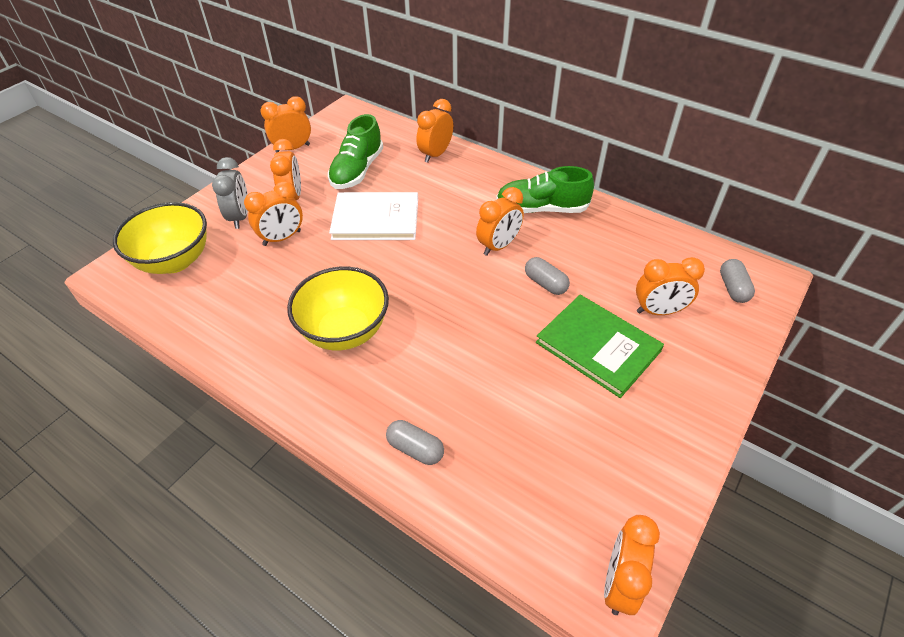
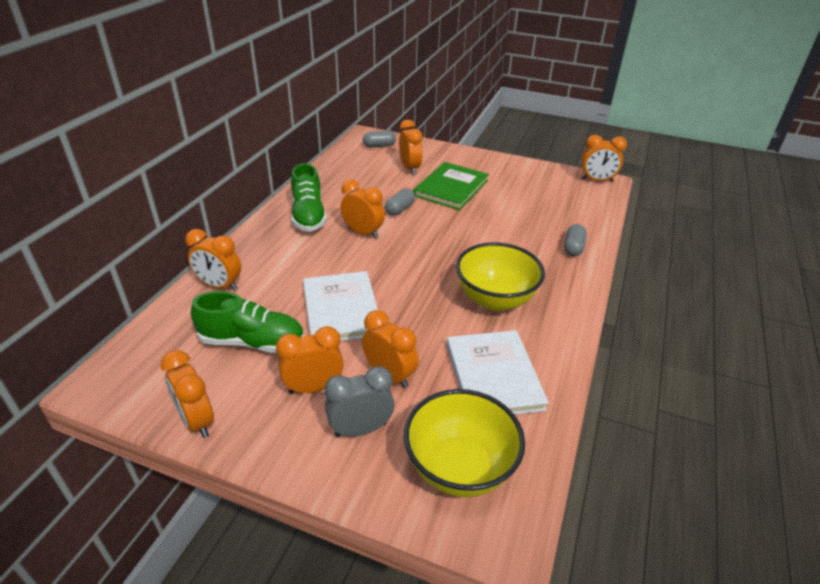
camera: 105 degrees left, 10 degrees down
(244, 302) = (493, 376): none -> white book

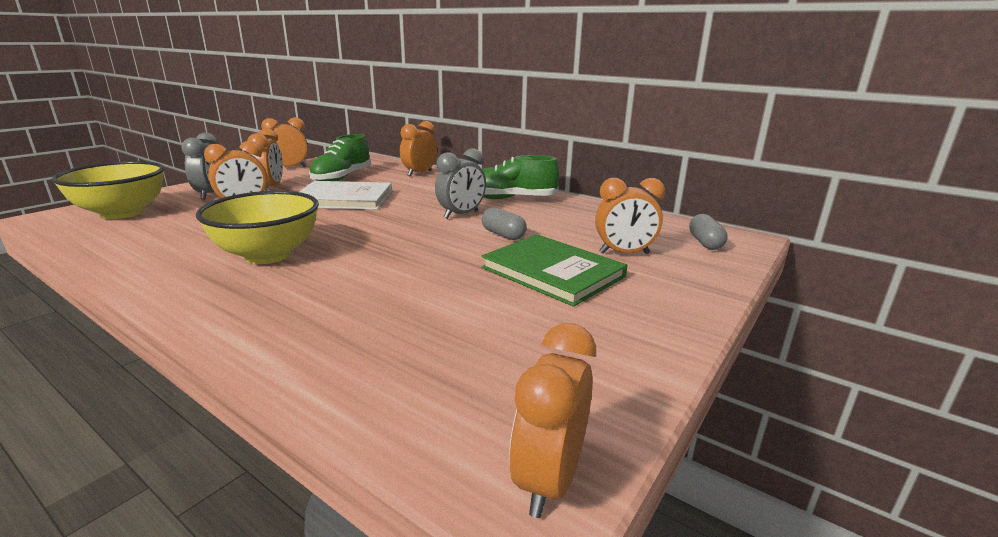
camera: 105 degrees right, 15 degrees down
(363, 233) = (461, 215): orange clock -> grey clock
(493, 376) = (173, 236): white book -> none
(573, 248) = (297, 337): grey capsule -> none

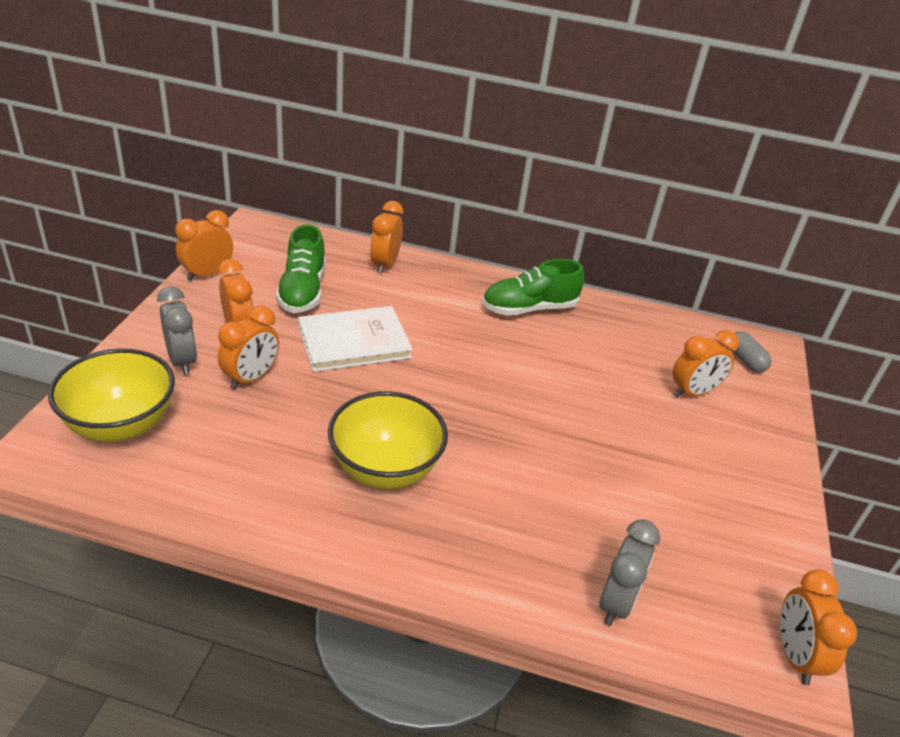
camera: 25 degrees left, 15 degrees up
(461, 215) = (505, 352): grey clock -> grey clock (616, 602)
(503, 235) = (573, 383): grey capsule -> none
(552, 272) = (656, 436): green book -> none

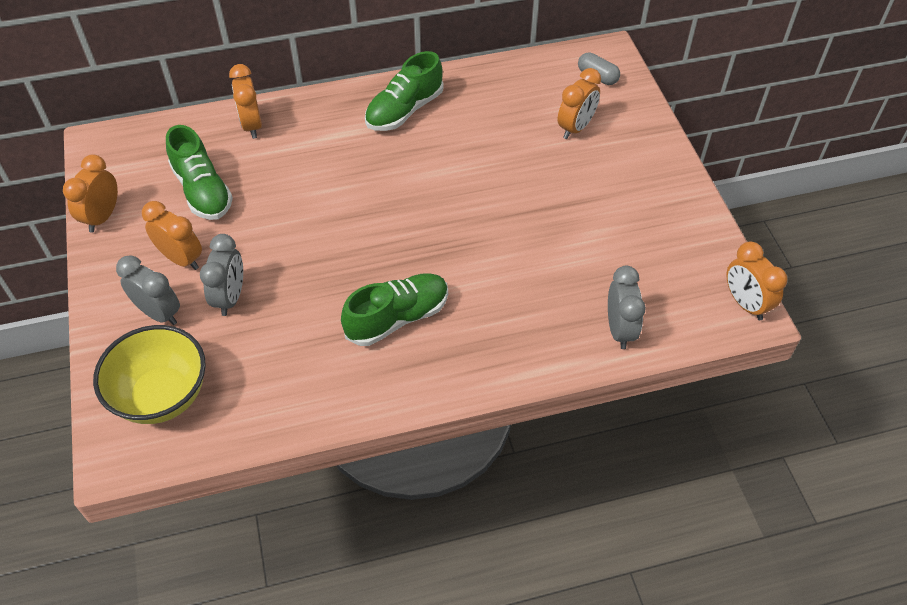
camera: 25 degrees left, 15 degrees up
(251, 378) = (230, 297): orange clock -> grey clock
(354, 341) = (286, 218): white book -> none
(385, 469) = (397, 318): yellow bowl -> green shoe

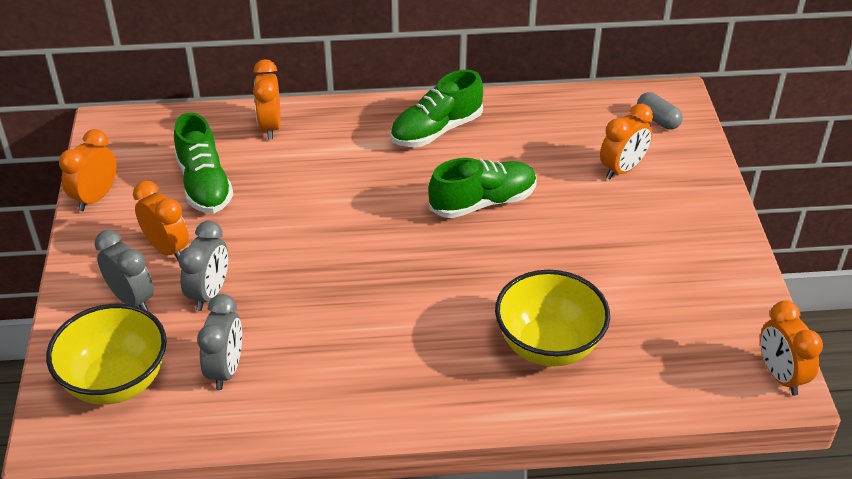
camera: 10 degrees right, 10 degrees down
(397, 318) = (383, 338): green shoe -> green shoe (483, 202)
(544, 304) = (548, 345): none -> yellow bowl
(619, 329) = (629, 383): grey clock -> grey clock (226, 370)

